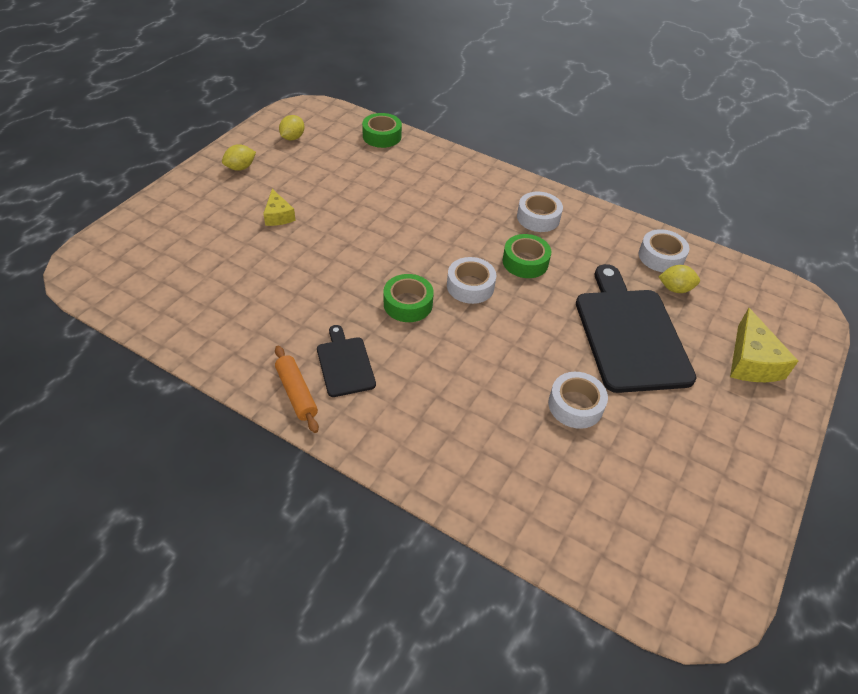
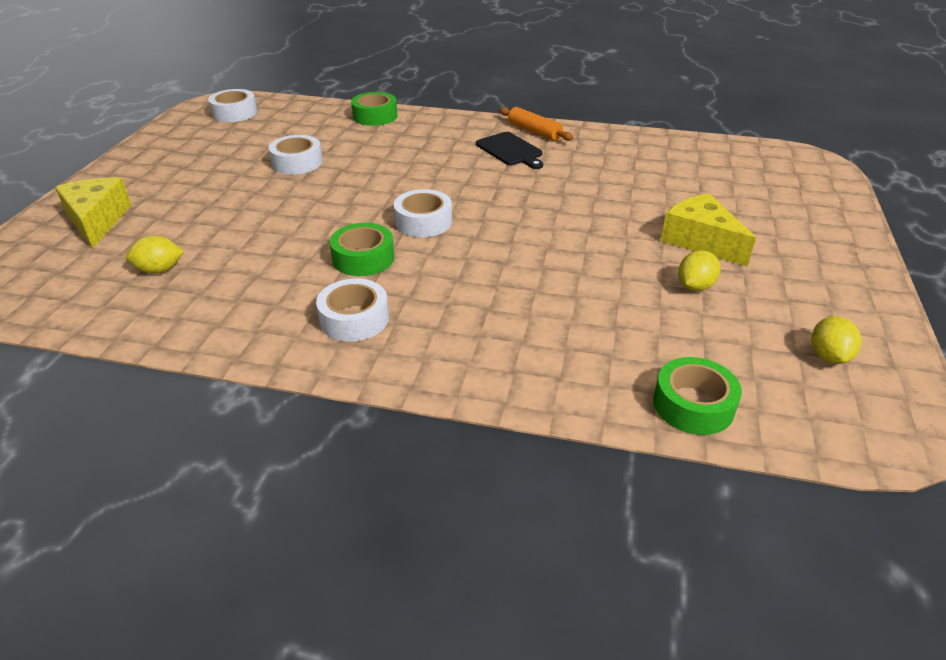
camera: 165 degrees right, 10 degrees down
(240, 168) = (827, 286): yellow lemon -> yellow lemon (695, 286)
(278, 216) = (700, 241): yellow cheese -> yellow cheese, size x1.61
(408, 304) = (483, 195): green tape -> green tape (375, 116)
(630, 334) = (233, 216): black cutting board -> none
(661, 257) = (165, 305): white tape -> white tape (234, 113)

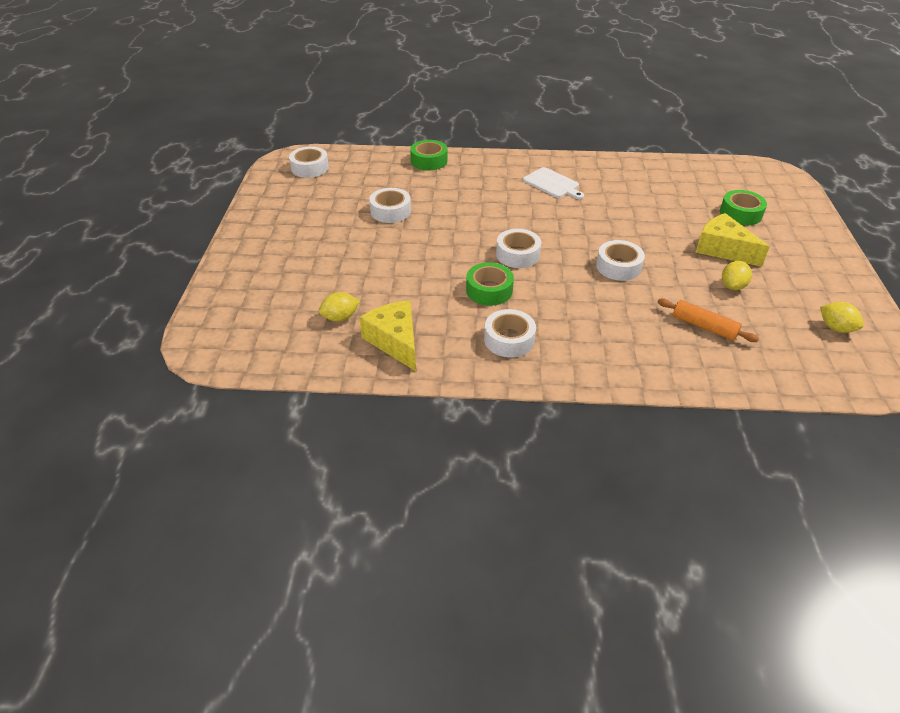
camera: 10 degrees left, 5 degrees up
(97, 220) = (261, 280): yellow cheese -> yellow cheese (395, 341)
(510, 150) = (552, 184): black cutting board -> white cutting board
(534, 131) = (563, 164): orange rolling pin -> orange rolling pin (704, 326)
(547, 247) = (618, 266): none -> white tape
(693, 405) = (763, 373): green tape -> green tape (740, 213)
(828, 356) = (835, 328): yellow lemon -> yellow lemon turned 45 degrees counterclockwise

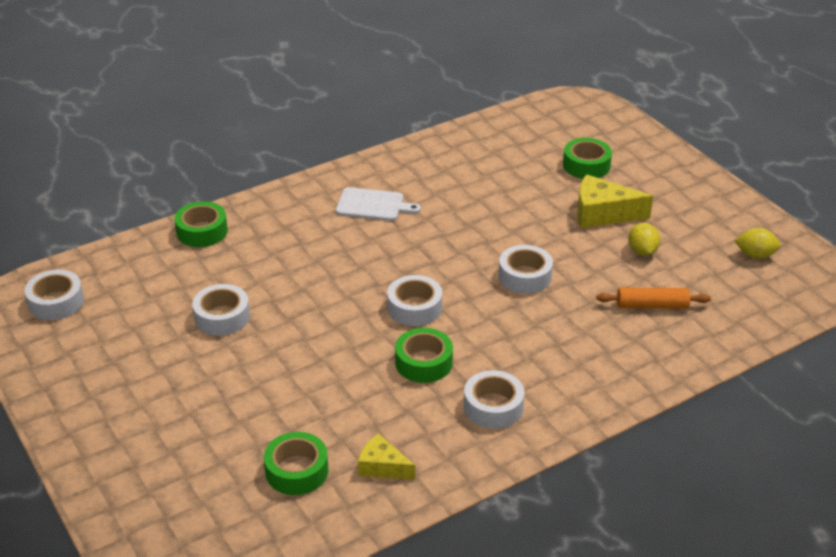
camera: 35 degrees left, 5 degrees down
(340, 317) = (297, 471): yellow lemon -> green tape
(395, 341) = (382, 467): yellow cheese -> yellow cheese, size x0.62

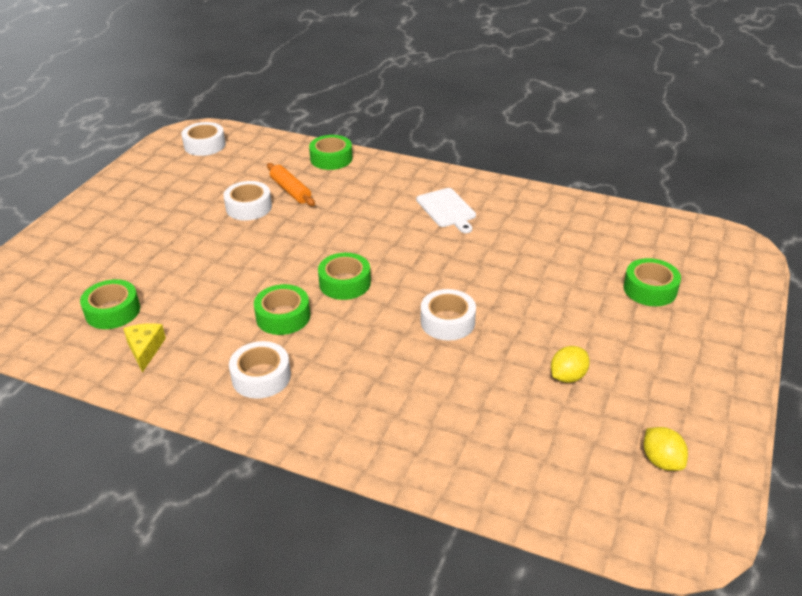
camera: 55 degrees right, 0 degrees up
(414, 307) = (345, 283): white tape -> green tape
(602, 213) = (591, 328): yellow cheese -> none
(652, 305) = (493, 417): orange rolling pin -> orange rolling pin (291, 190)

